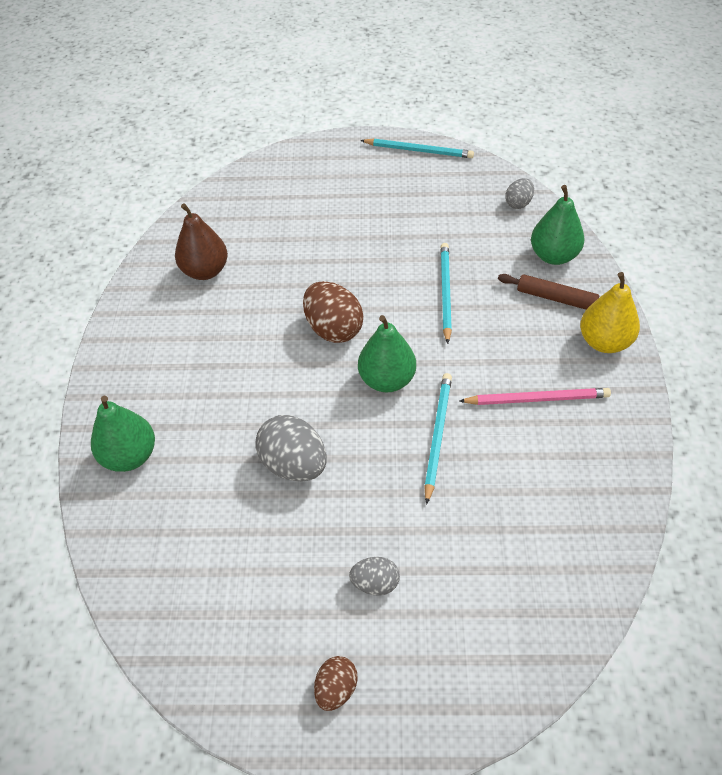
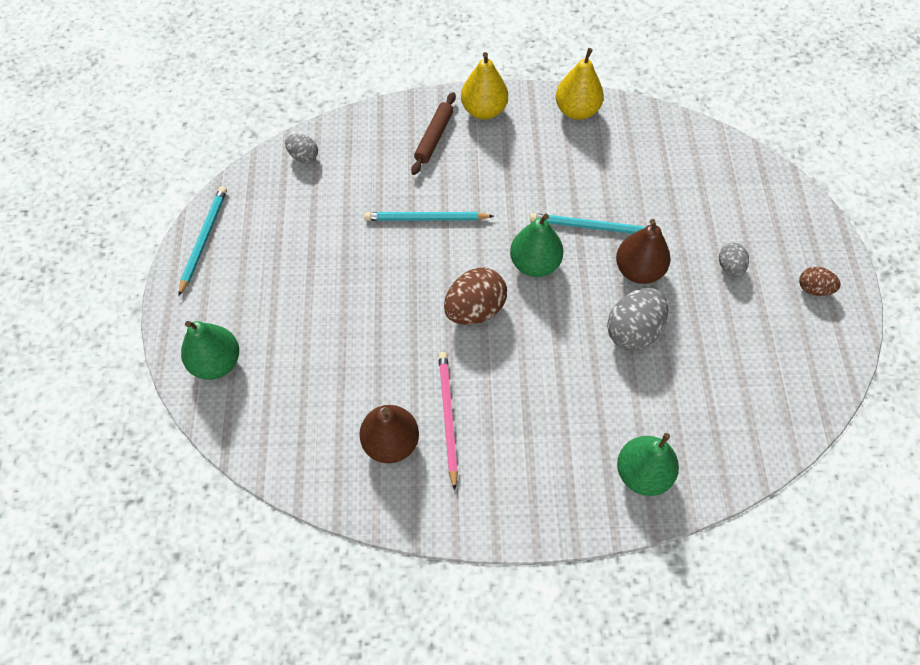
camera: 95 degrees left, 10 degrees up
(375, 479) = (638, 270): none -> brown pear
(537, 399) = (547, 158): pink pencil -> pink pencil (448, 417)
(553, 256) = (380, 135): green pear -> green pear (216, 362)
(620, 434) = (577, 110): none -> yellow pear

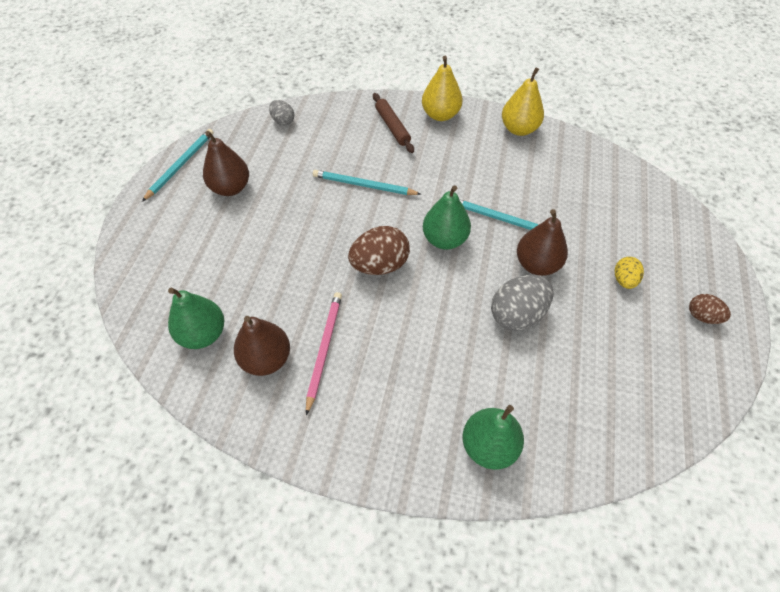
camera: 15 degrees right, 5 degrees down
(216, 362) = (149, 259): green pear -> green pear (203, 334)
(275, 255) = (230, 188): none -> brown pear
(434, 137) = (392, 127): brown rolling pin -> brown rolling pin turned 60 degrees counterclockwise
(730, 267) = (624, 280): grey egg -> yellow egg

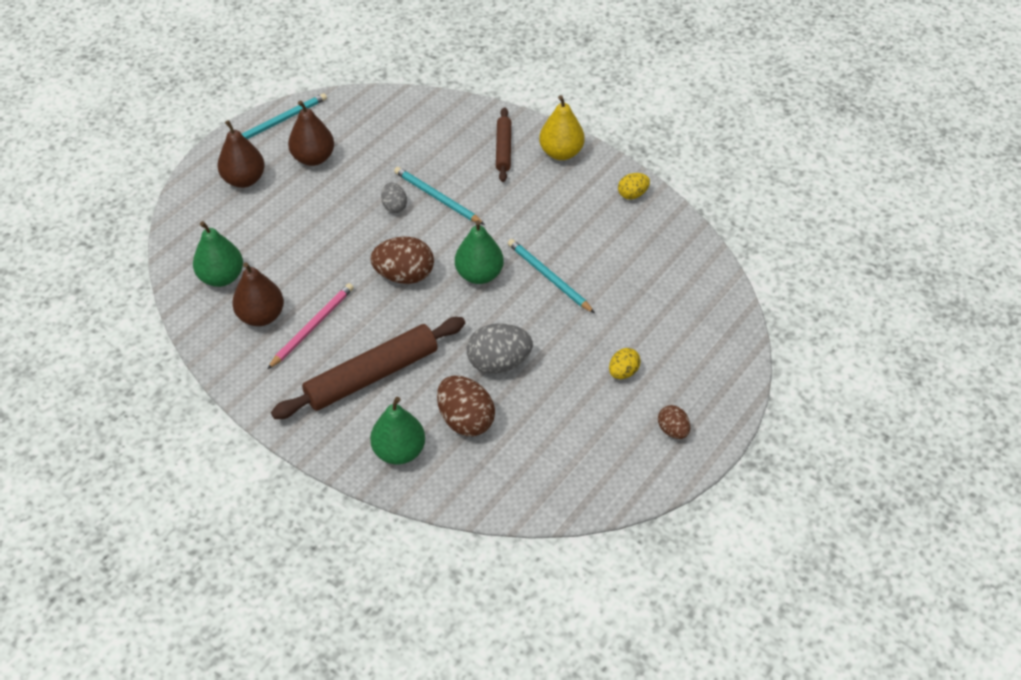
camera: 25 degrees right, 5 degrees down
(283, 121) = (399, 107): grey egg -> grey egg (394, 206)
(412, 376) = (372, 375): none -> brown rolling pin
(519, 129) = (632, 194): yellow pear -> yellow egg
(527, 384) = (465, 420): none -> brown egg
(537, 264) = (550, 328): brown pear -> brown pear (244, 179)

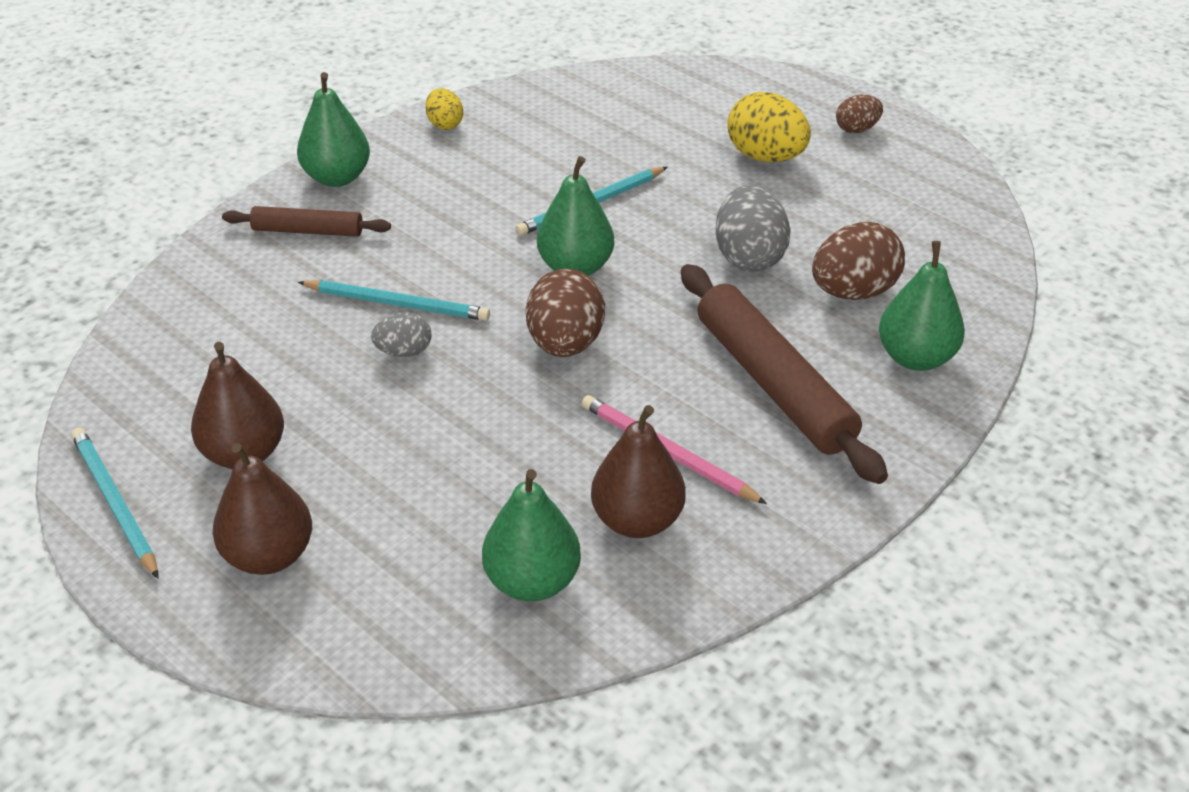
camera: 85 degrees left, 10 degrees down
(437, 197) = (397, 304): turquoise pencil -> turquoise pencil turned 120 degrees counterclockwise
(561, 152) = (337, 178): yellow pear -> green pear
(623, 372) = (765, 157): yellow egg -> yellow egg, size x1.77

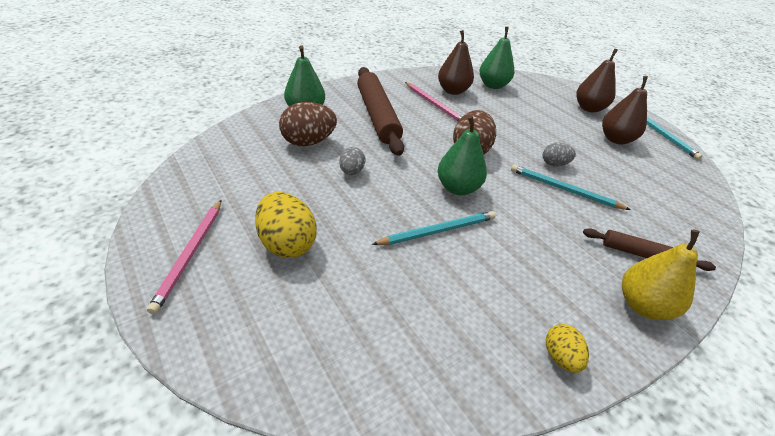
camera: 170 degrees left, 0 degrees up
(337, 178) = (643, 305): green pear -> yellow pear
(749, 257) = (351, 171): grey egg -> grey egg, size x0.56
(857, 129) = (190, 254): brown egg -> pink pencil

